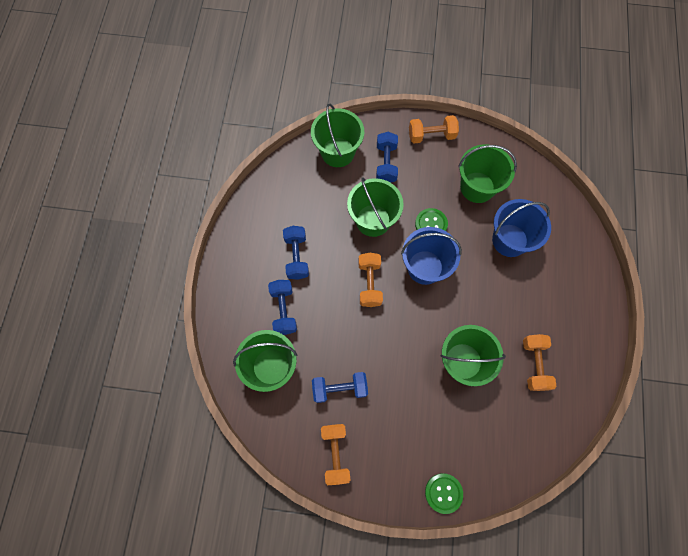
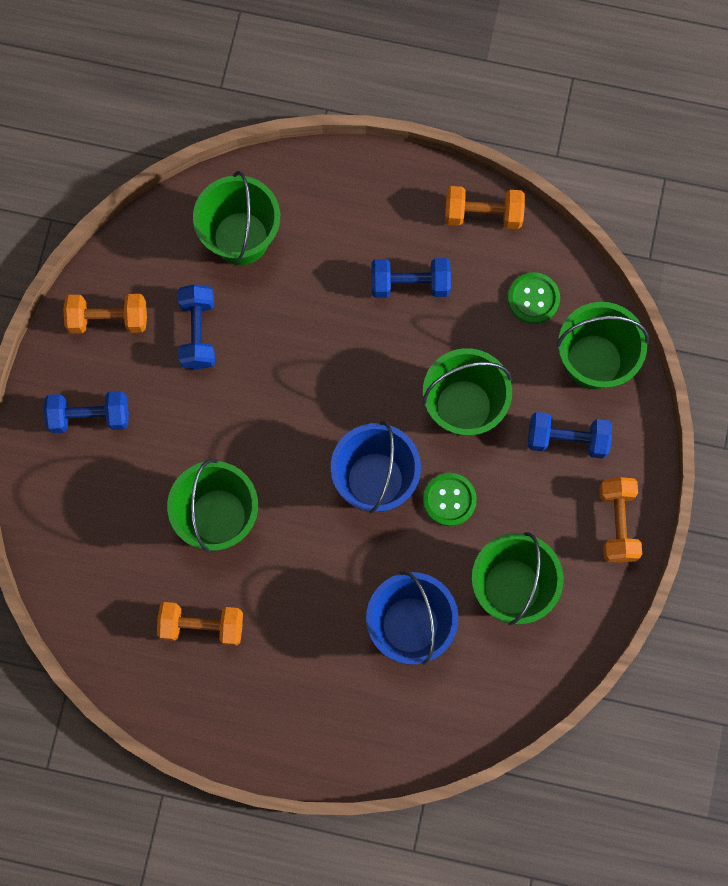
camera: 95 degrees right, 5 degrees up
(284, 310) = (325, 260): blue dumbbell -> blue dumbbell (89, 416)
(369, 283) = (356, 391): orange dumbbell -> orange dumbbell (483, 214)
(443, 493) = (37, 462): green button -> green button (533, 299)

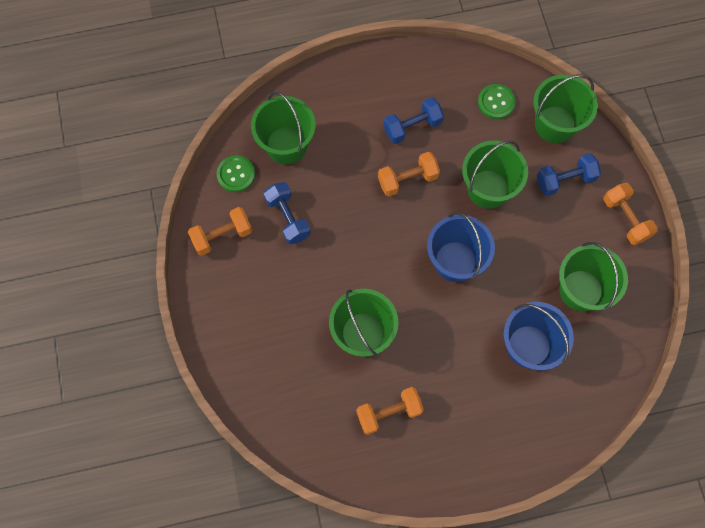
camera: 25 degrees left, 5 degrees down
(89, 416) = (241, 306): blue dumbbell -> none
(449, 500) = (510, 252): green button -> green button (236, 174)
(483, 214) = (436, 64): orange dumbbell -> orange dumbbell (407, 179)

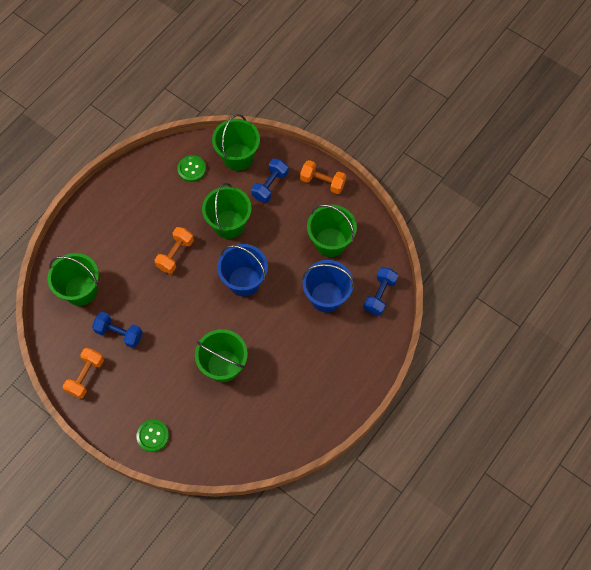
camera: 40 degrees left, 5 degrees down
(236, 174) = (62, 332): green button -> green button (153, 436)
(389, 412) = (277, 399): orange dumbbell -> none
(412, 127) = (152, 221): blue dumbbell -> blue dumbbell (379, 295)

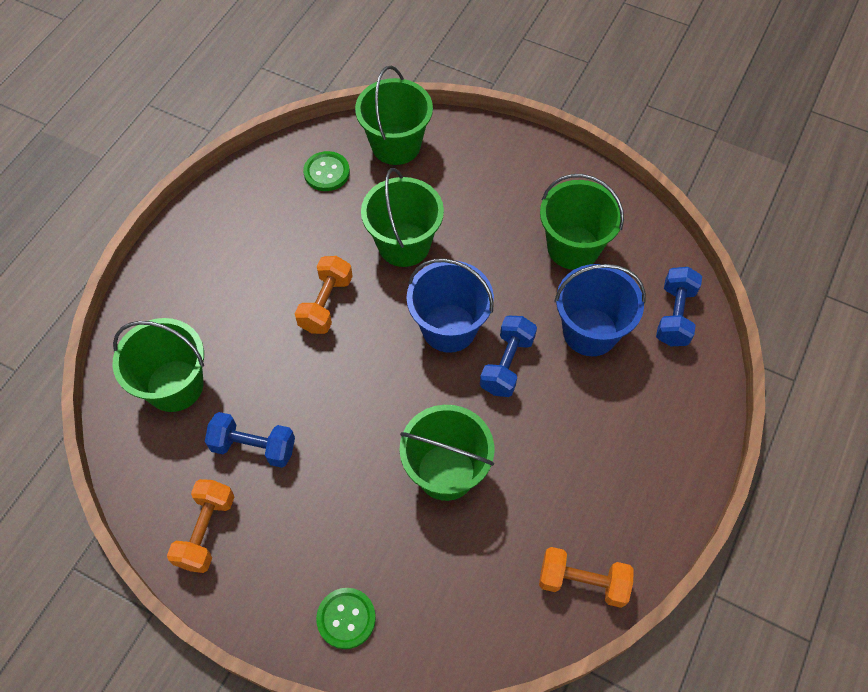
camera: 10 degrees left, 5 degrees down
(270, 185) = (456, 178): blue dumbbell -> blue dumbbell (507, 364)
(322, 182) = (537, 162): orange dumbbell -> orange dumbbell (582, 582)

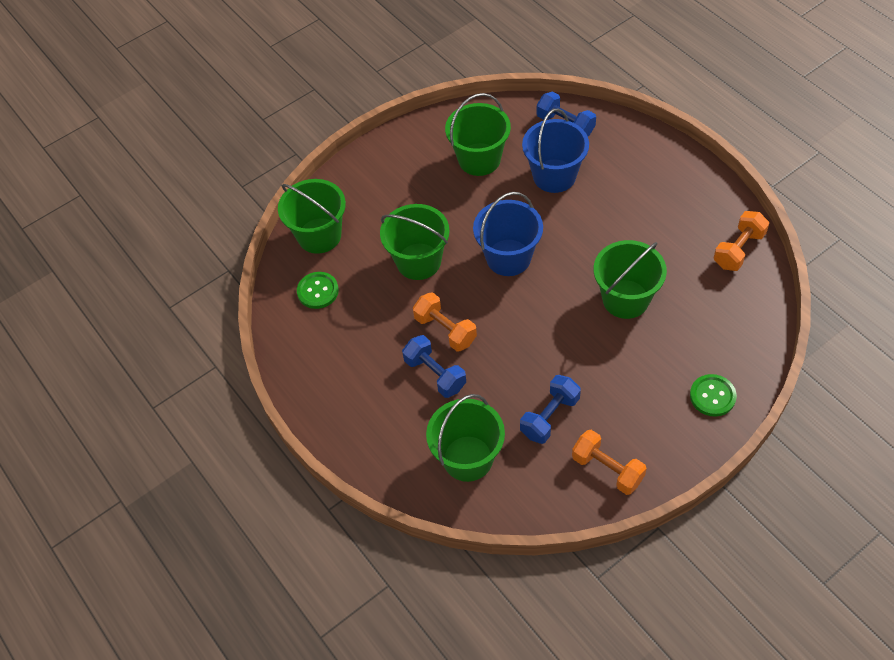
camera: 60 degrees left, 5 degrees down
(507, 364) = (556, 233): blue dumbbell -> blue dumbbell (435, 374)

